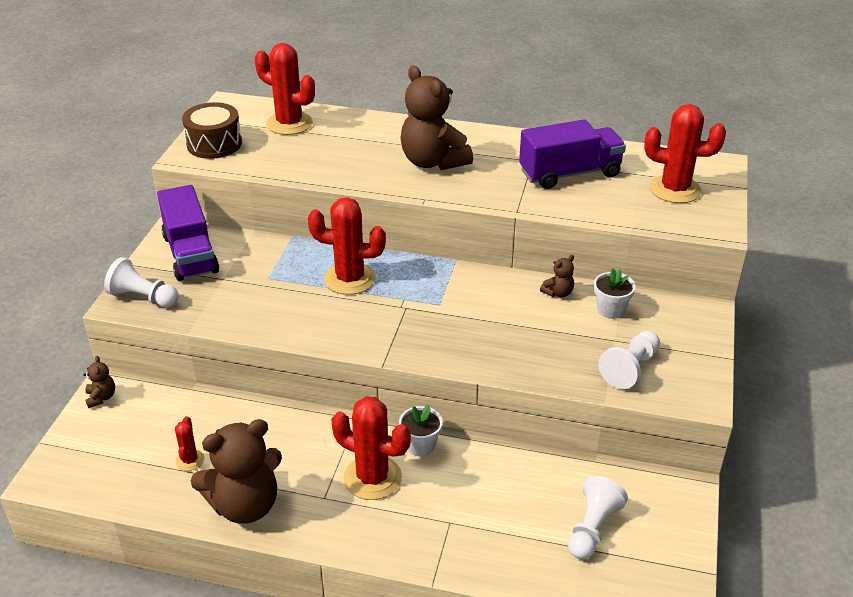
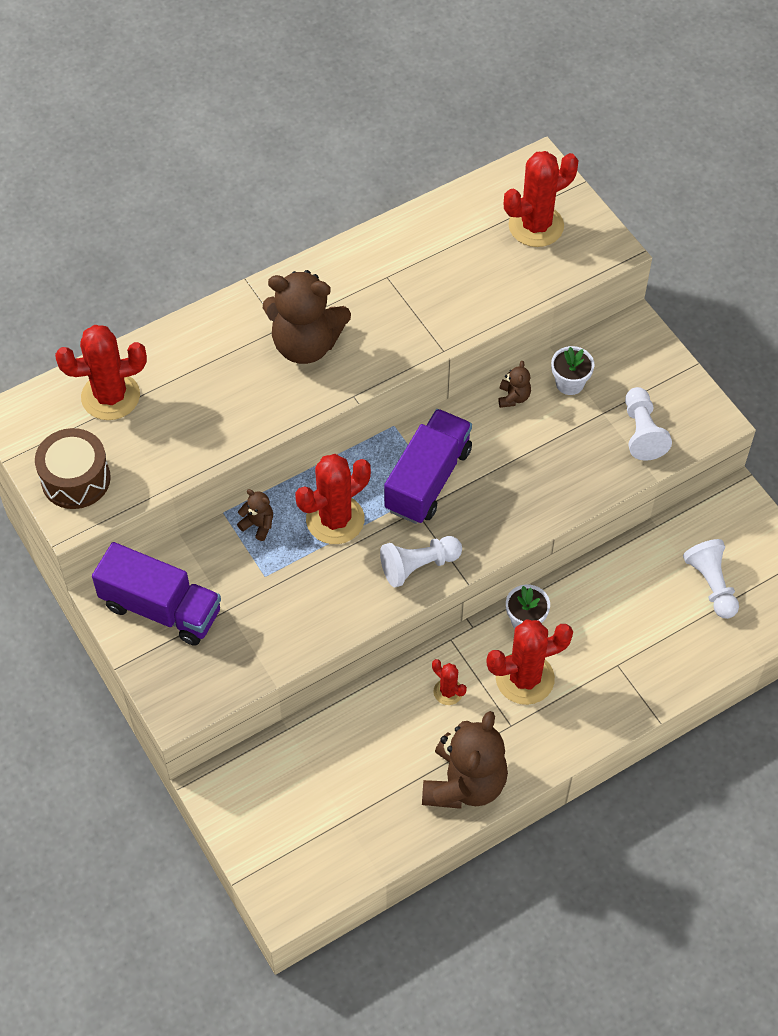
camera: 45 degrees left, 20 degrees up
(101, 397) = (224, 803): brown teddy bear -> brown teddy bear (258, 525)
(143, 297) = (187, 687): white pawn -> white pawn (418, 566)
(190, 460) = (374, 788): red cactus -> red cactus (448, 692)
(570, 173) = (435, 270): purple truck -> purple truck (428, 479)

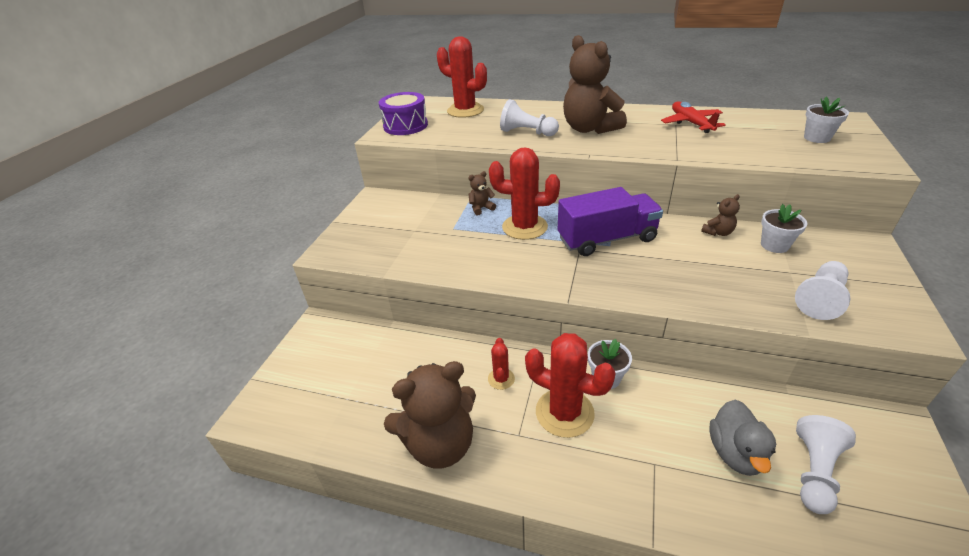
camera: 50 degrees right, 20 degrees down
(76, 479) = (405, 126): brown drum -> purple drum
(161, 608) = (387, 212): purple truck -> none
(258, 525) = (481, 208): brown teddy bear -> brown teddy bear turned 105 degrees counterclockwise
(401, 265) = (691, 123): none -> red plane
(418, 566) = (545, 273): white pawn -> white pawn (527, 132)
(536, 226) = (817, 138): red cactus -> white flower pot
(659, 611) = (735, 453): none -> grey duck

